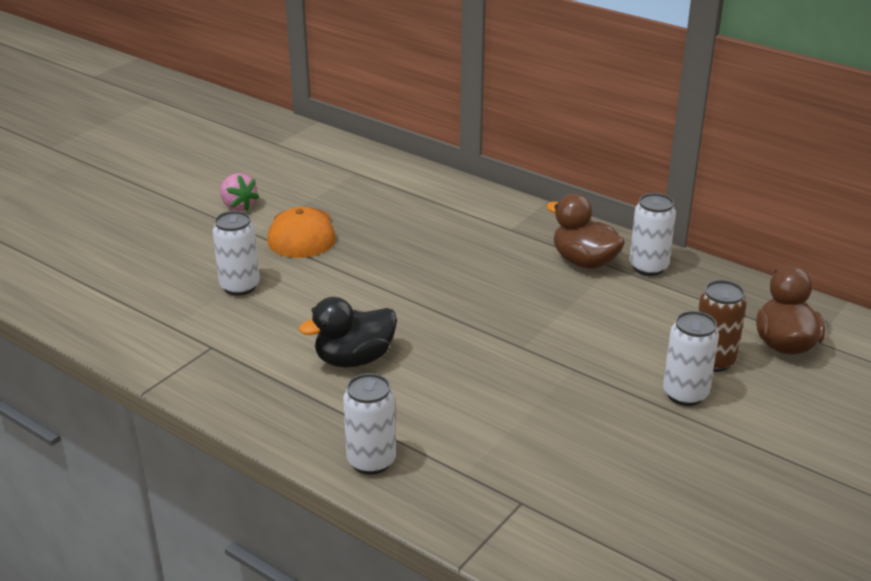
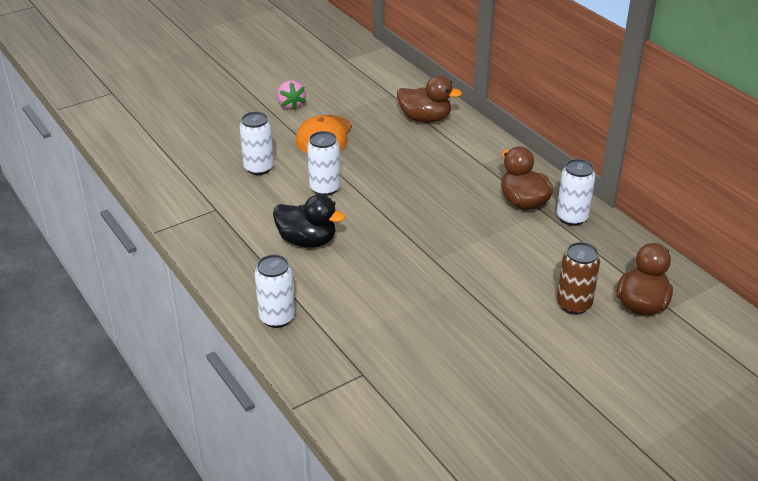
camera: 20 degrees right, 5 degrees up
(354, 359) = (307, 241): black duck -> black duck turned 150 degrees counterclockwise
(413, 192) = (425, 118): none -> brown duck
(685, 394) = (534, 325): white can -> white can (325, 188)

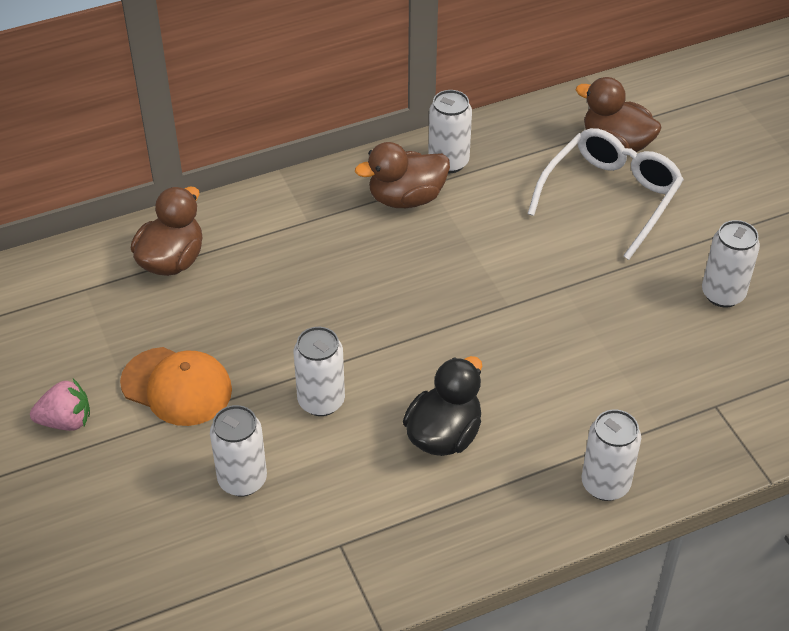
camera: 80 degrees left, 10 degrees up
(486, 376) = (723, 294): none -> white can
(574, 305) = (610, 197): brown can -> white glasses

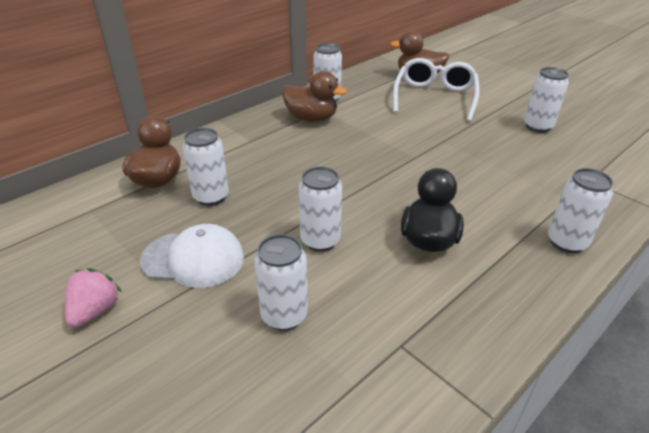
camera: 20 degrees left, 10 degrees down
(66, 421) = (95, 311): pink strawberry -> pink strawberry turned 45 degrees counterclockwise
(177, 387) = (193, 259): orange cap -> white cap
(224, 304) = (211, 197): none -> white can
(406, 198) = (311, 118): brown duck -> brown duck turned 120 degrees counterclockwise

